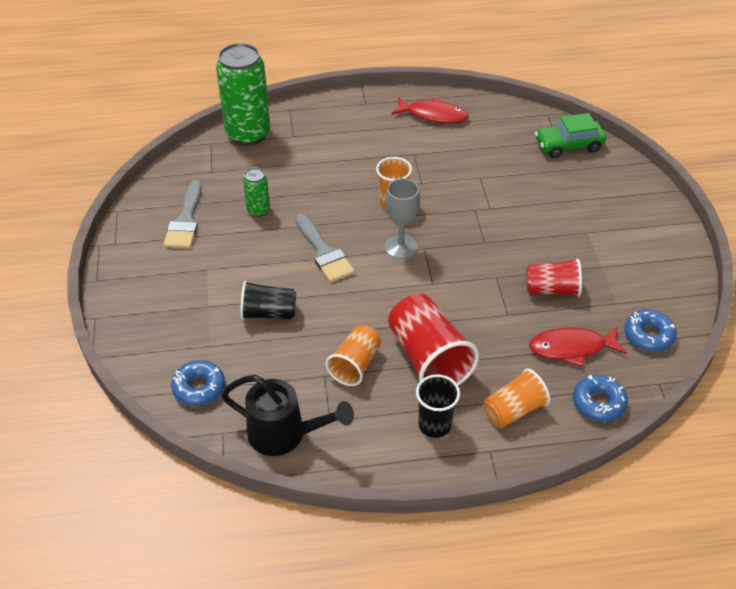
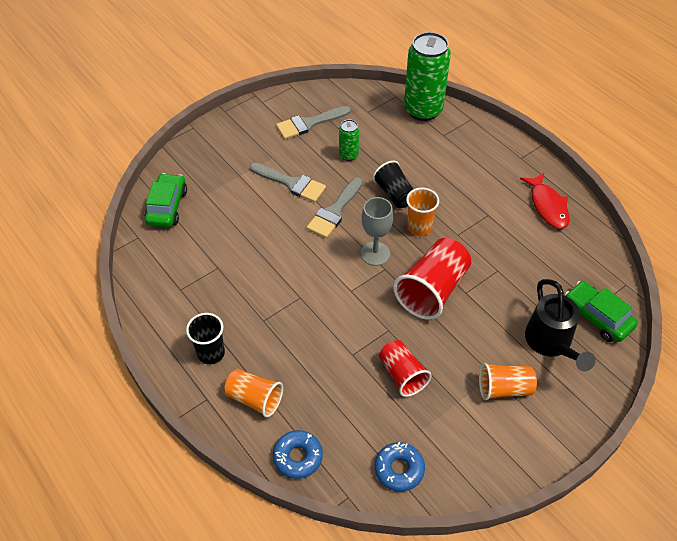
camera: 60 degrees right, 5 degrees up
(199, 388) = (167, 207): blue donut -> green car
(257, 269) = (291, 183): none -> grey brush
(268, 313) = (254, 209): black cup -> black cup (394, 194)
(284, 434) = (154, 270): black watering can -> black watering can (551, 343)
(355, 364) = (238, 280): orange cup -> orange cup (504, 388)
(428, 358) = (272, 321): red cup -> red cup (432, 290)
(572, 348) = (345, 415): red fish -> none

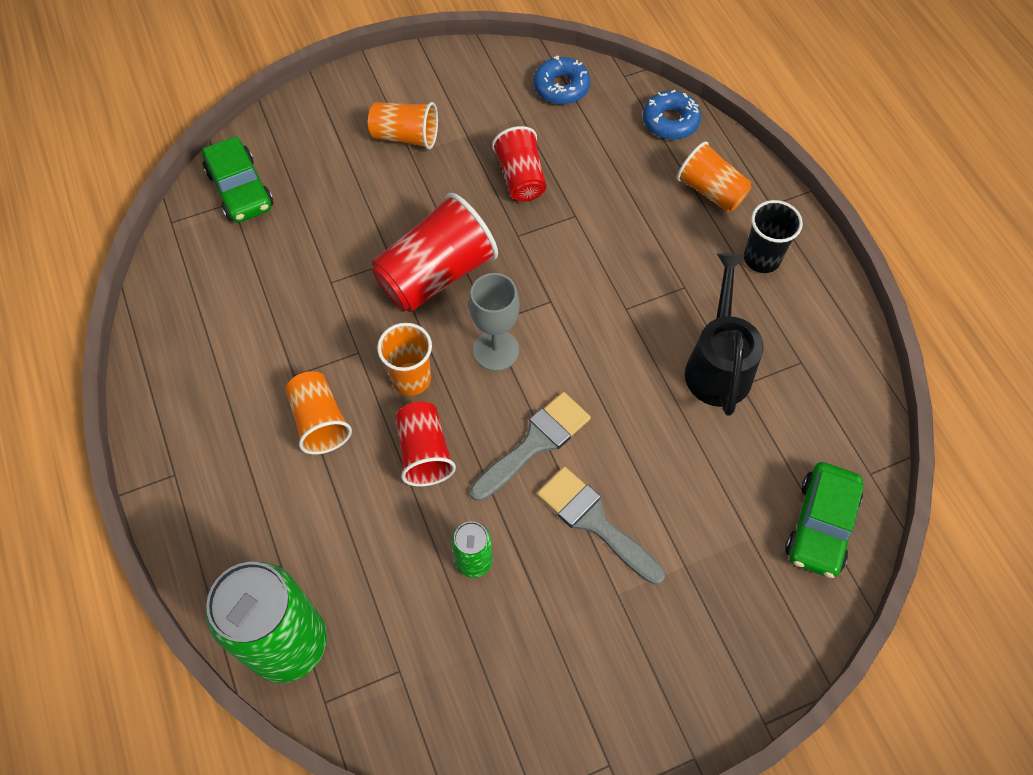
camera: 165 degrees left, 10 degrees up
(309, 123) = (526, 668): grey brush -> none
(394, 194) = (424, 452): black cup -> red cup
(459, 196) = (320, 421): none -> orange cup
(547, 206) = (193, 367): red fish -> none
(551, 343) = (319, 172): black watering can -> black watering can (718, 365)

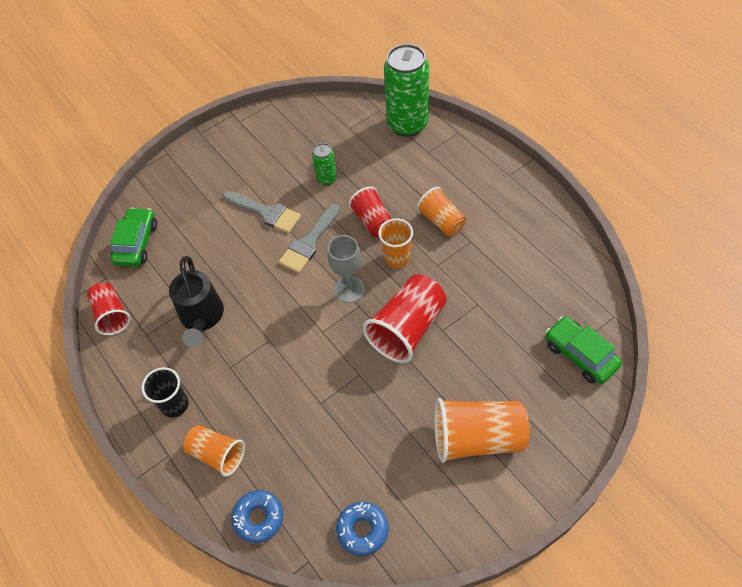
camera: 170 degrees right, 5 degrees down
(405, 136) = (477, 438): orange cup -> orange cup, size x1.61
(521, 178) = (371, 425): red cup -> red cup (112, 315)

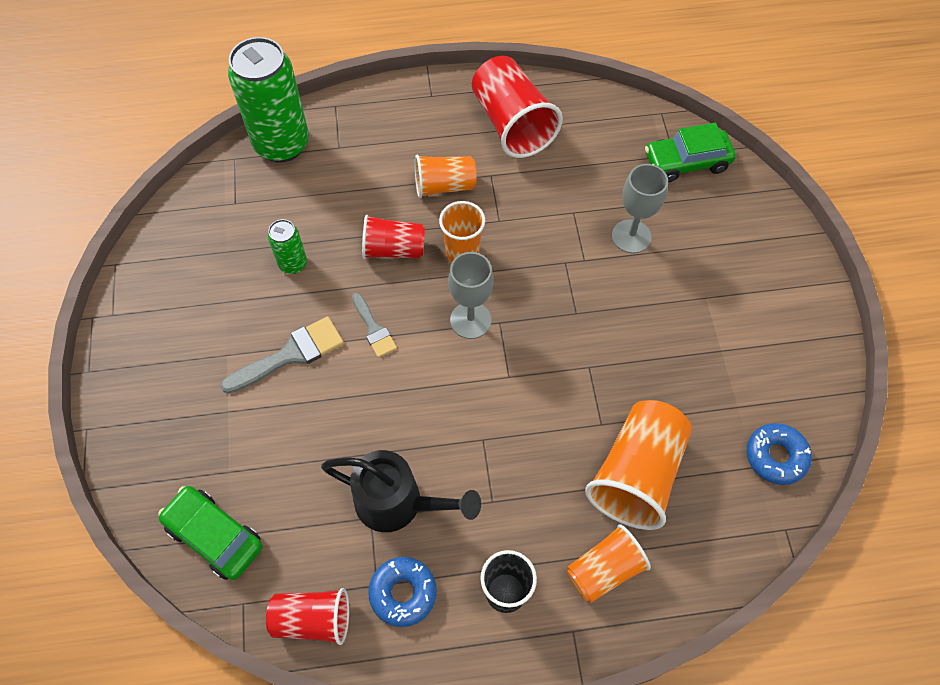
camera: 65 degrees left, 5 degrees up
(258, 518) = (710, 559): blue donut -> blue donut (403, 593)
(309, 242) = (374, 329): grey brush -> grey brush, size x0.62
(407, 329) = (561, 291): red cup -> red cup (512, 124)
(477, 438) = (727, 297): orange cup -> orange cup (636, 474)
(484, 349) = (631, 236): none -> grey goblet

